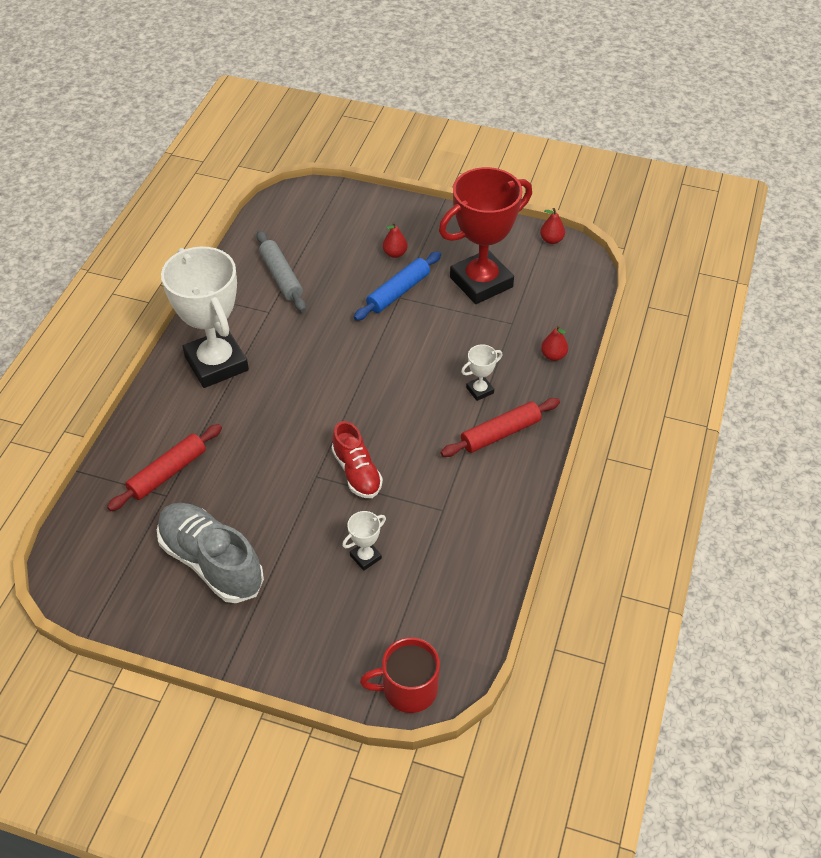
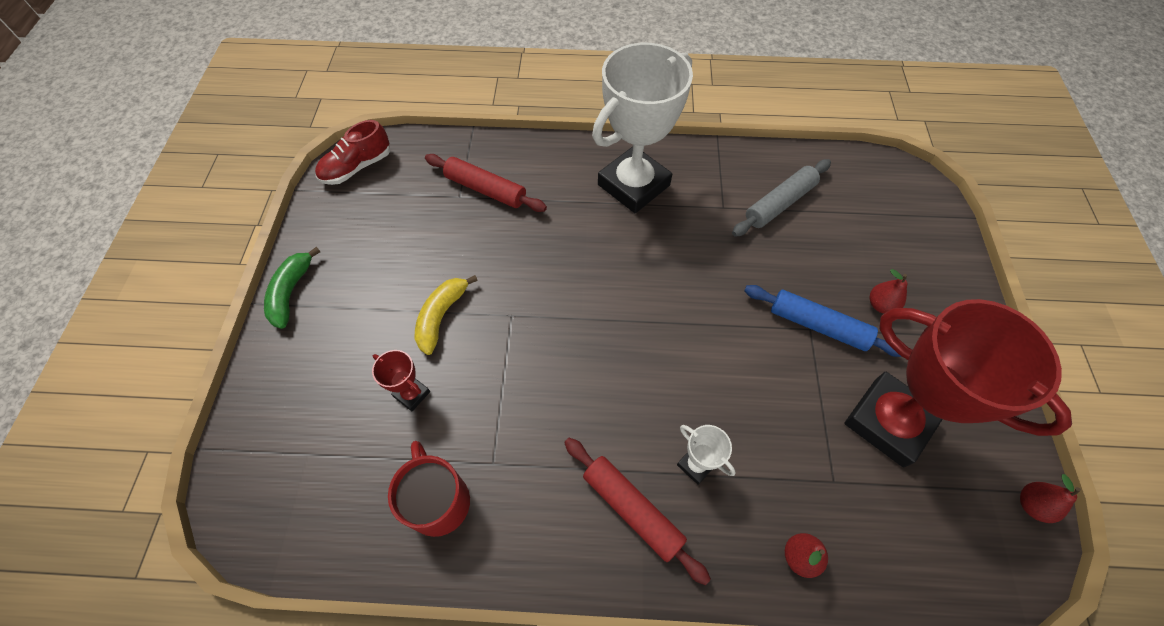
camera: 75 degrees right, 10 degrees up
(211, 562) = (387, 255): grey shoe -> none
(221, 647) = (291, 292): none -> green banana
(297, 526) = (441, 316): none -> yellow banana
(357, 472) = (526, 354): red shoe -> red shoe (357, 167)
(365, 557) = (412, 394): white trophy -> red trophy
(408, 689) = (242, 486): red mug -> red mug (438, 501)

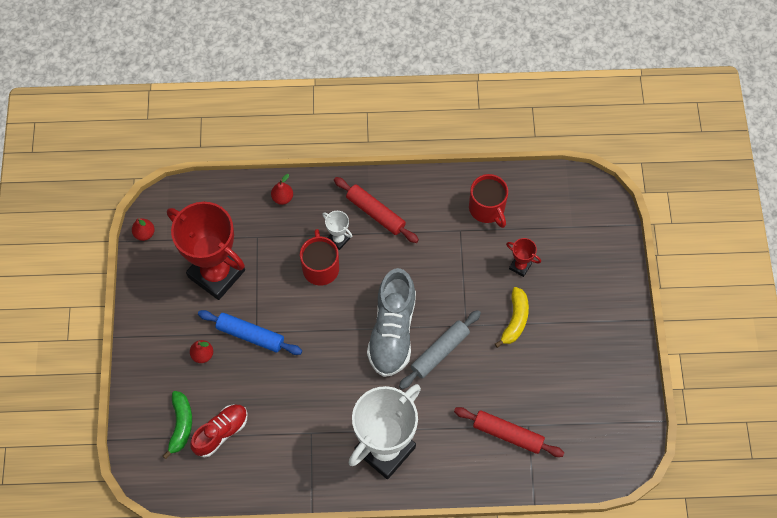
camera: 175 degrees right, 5 degrees up
(291, 292) = (628, 330): green banana -> green banana (181, 425)
(357, 167) = (622, 448): red shoe -> red shoe (221, 432)
(616, 315) = (392, 331): none -> grey shoe
(723, 418) = (320, 267): none -> red mug
(779, 203) = (264, 440): grey rolling pin -> grey rolling pin (440, 352)

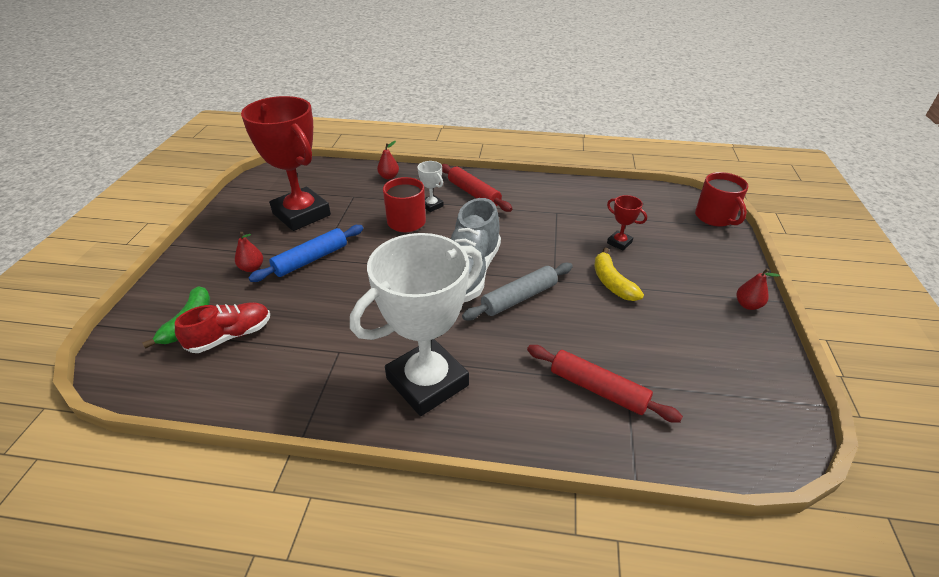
camera: 10 degrees right, 25 degrees down
(144, 233) = (251, 184): red pear -> red pear (747, 305)
(250, 335) = (311, 259): blue rolling pin -> blue rolling pin turned 75 degrees counterclockwise
(487, 208) = (586, 202): red mug -> red mug (715, 217)
(515, 320) = (612, 282): yellow banana -> yellow banana turned 135 degrees clockwise

